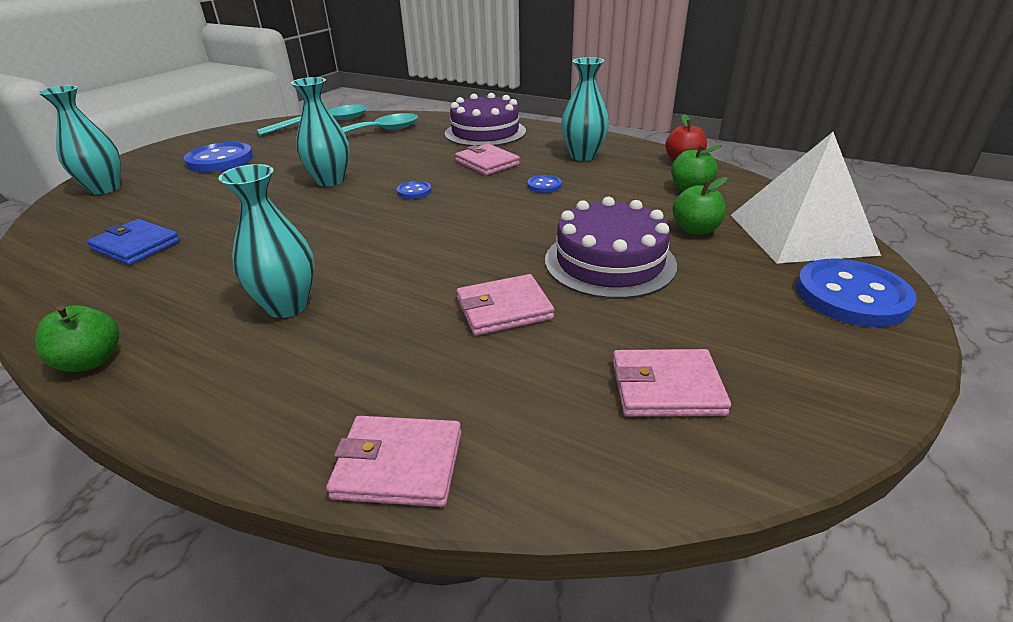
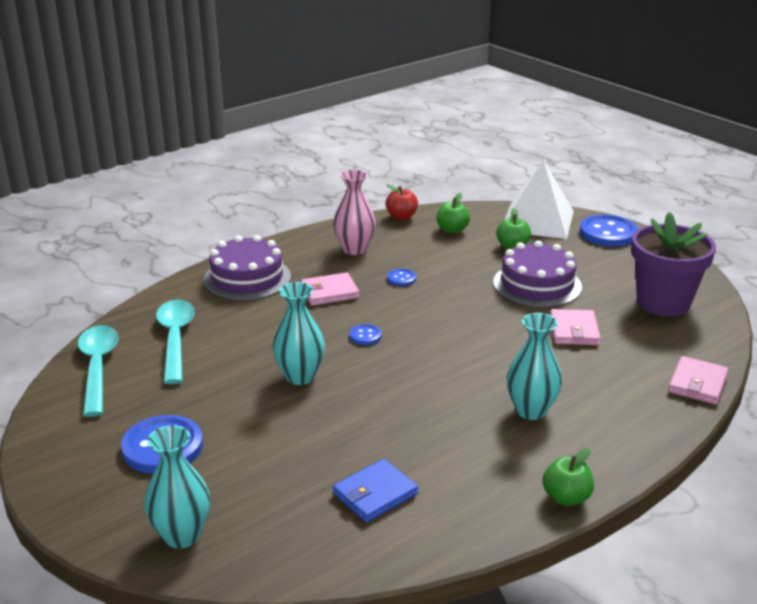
camera: 70 degrees left, 5 degrees down
(583, 156) = (354, 249): turquoise vase -> pink vase
(666, 387) = (663, 302): pink wallet -> purple flower pot

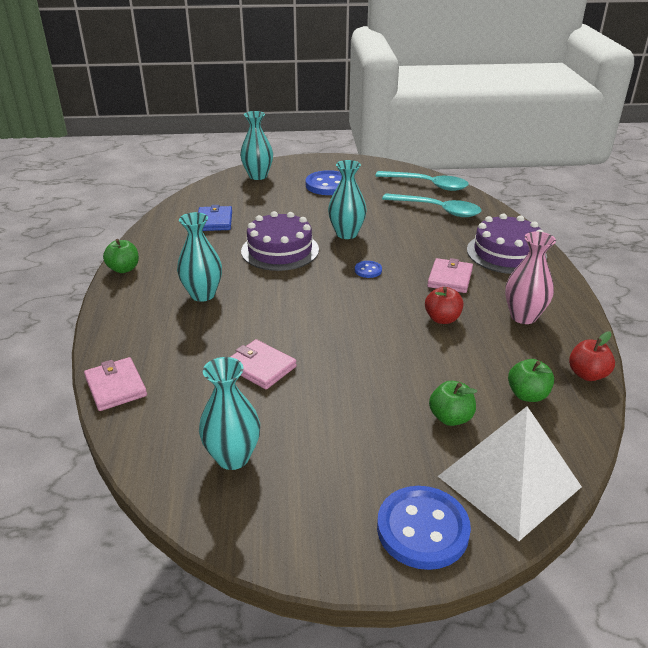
camera: 125 degrees right, 5 degrees up
(401, 278) = (442, 319): blue button -> red apple
(537, 285) = (356, 390): purple cake -> purple cake (280, 250)
(663, 302) = (233, 457): purple flower pot -> turquoise vase

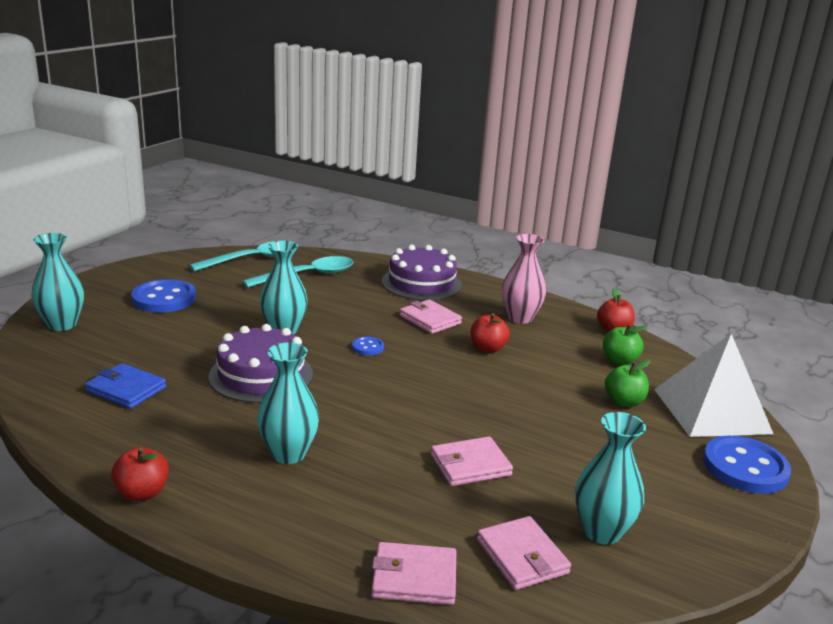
camera: 60 degrees left, 10 degrees down
(124, 269) = (142, 493): green apple -> red apple
(171, 425) = (522, 556): none -> pink wallet

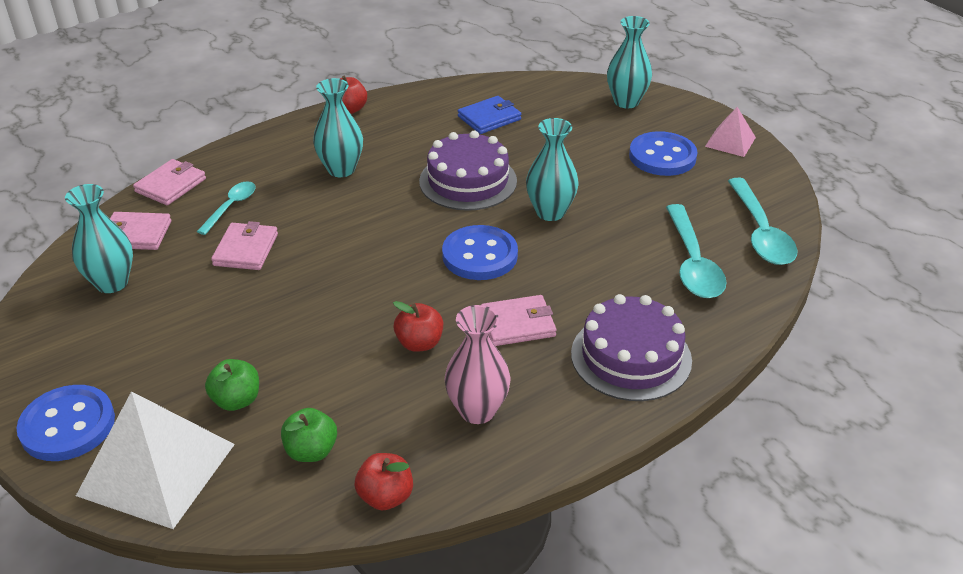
camera: 120 degrees right, 15 degrees up
(124, 277) = (730, 141): none -> pink pyramid
(368, 347) = (480, 255): blue button -> blue button, size x2.10
(415, 505) = (231, 207): none -> turquoise spoon

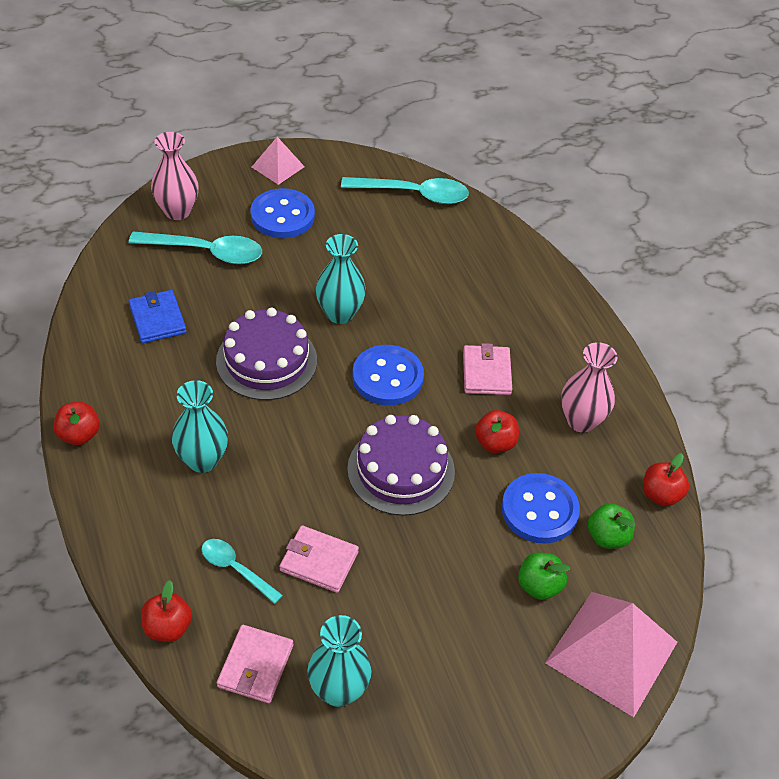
camera: 80 degrees left, 10 degrees up
(68, 425) = (547, 727): blue button -> blue button (539, 510)
(157, 469) = (611, 652): white pyramid -> pink pyramid
(171, 185) = (168, 627): pink wallet -> red apple
(626, 102) = (177, 211): turquoise vase -> pink vase
(631, 357) = (540, 315): purple cake -> purple cake (401, 470)
(692, 263) = (439, 245): turquoise spoon -> turquoise spoon (206, 252)

